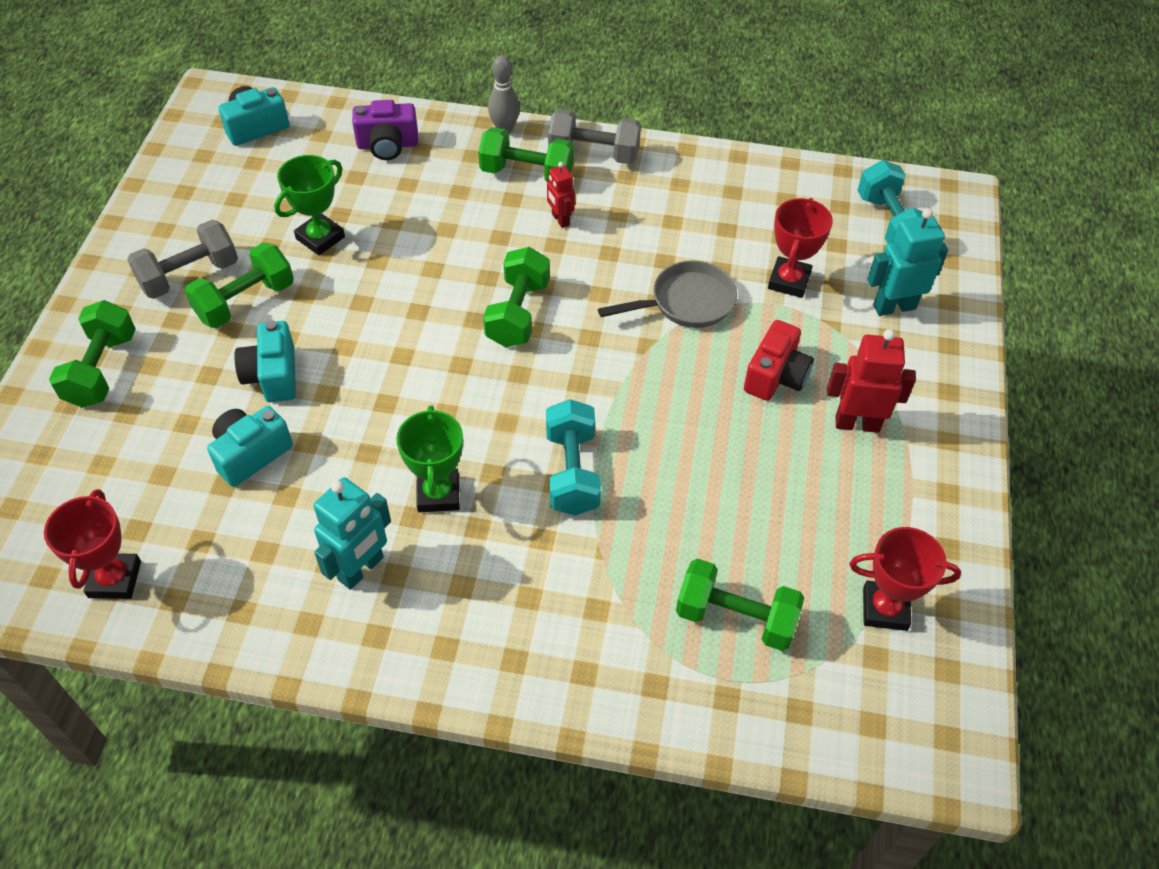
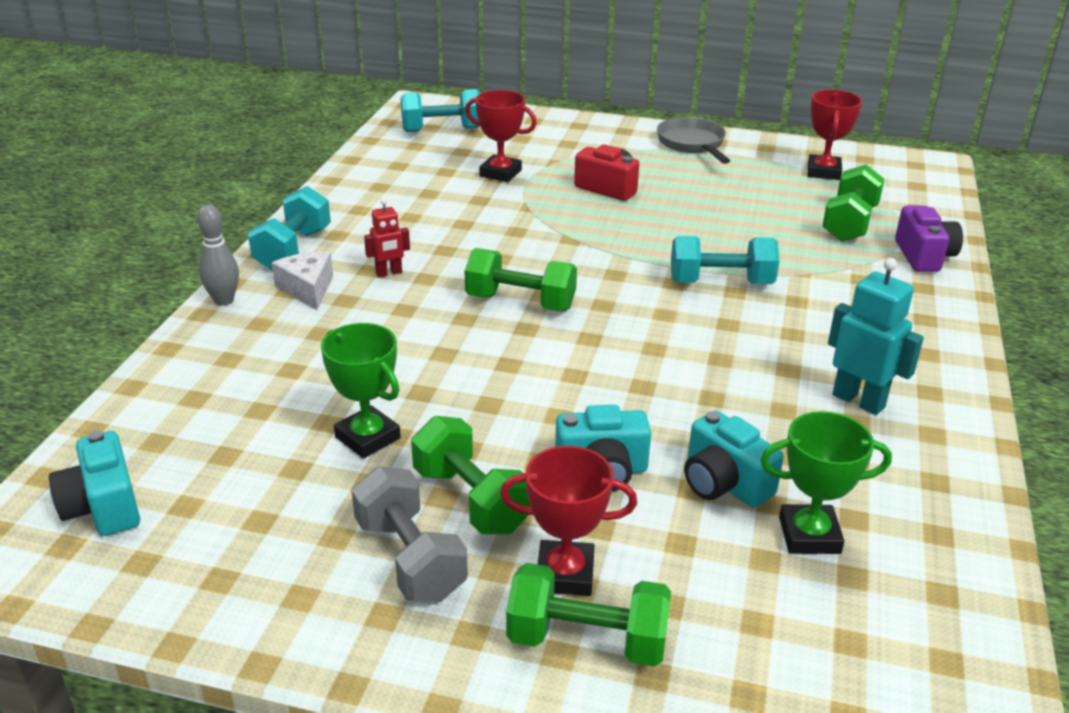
camera: 85 degrees left, 20 degrees down
(115, 579) = (929, 589): red trophy -> red trophy (565, 574)
(387, 145) = (209, 384): purple camera -> purple camera (924, 256)
(438, 494) = (758, 354): green trophy -> green trophy (809, 535)
(526, 173) = (307, 289): green dumbbell -> white cheese
(593, 154) = (293, 249): grey dumbbell -> turquoise dumbbell
(686, 302) = (519, 218): grey pan -> grey pan (692, 144)
(857, 423) = (657, 163): red robot -> none
(894, 307) = (536, 138): turquoise robot -> none

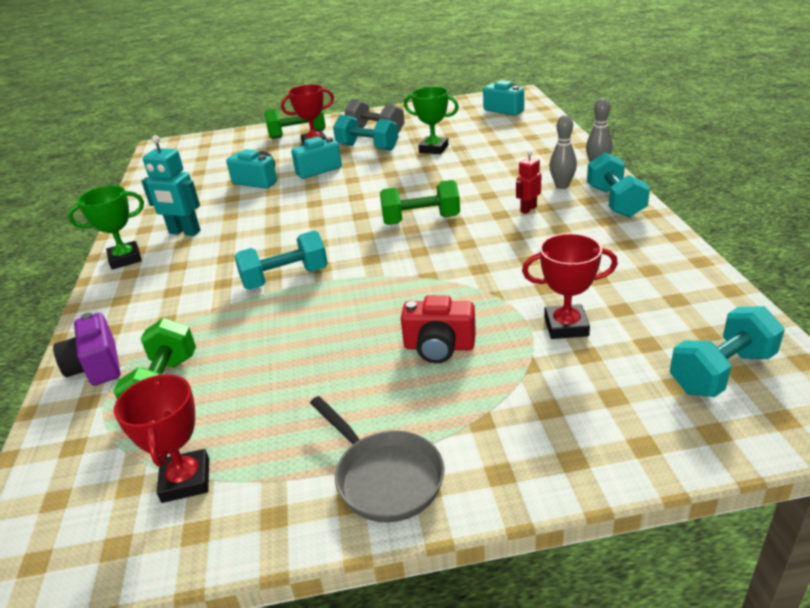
camera: 160 degrees right, 0 degrees up
(307, 289) = (562, 186): white cheese -> grey bowling pin
(471, 500) = (367, 147): green dumbbell -> turquoise dumbbell
(809, 535) = (216, 177): green trophy -> green trophy (125, 259)

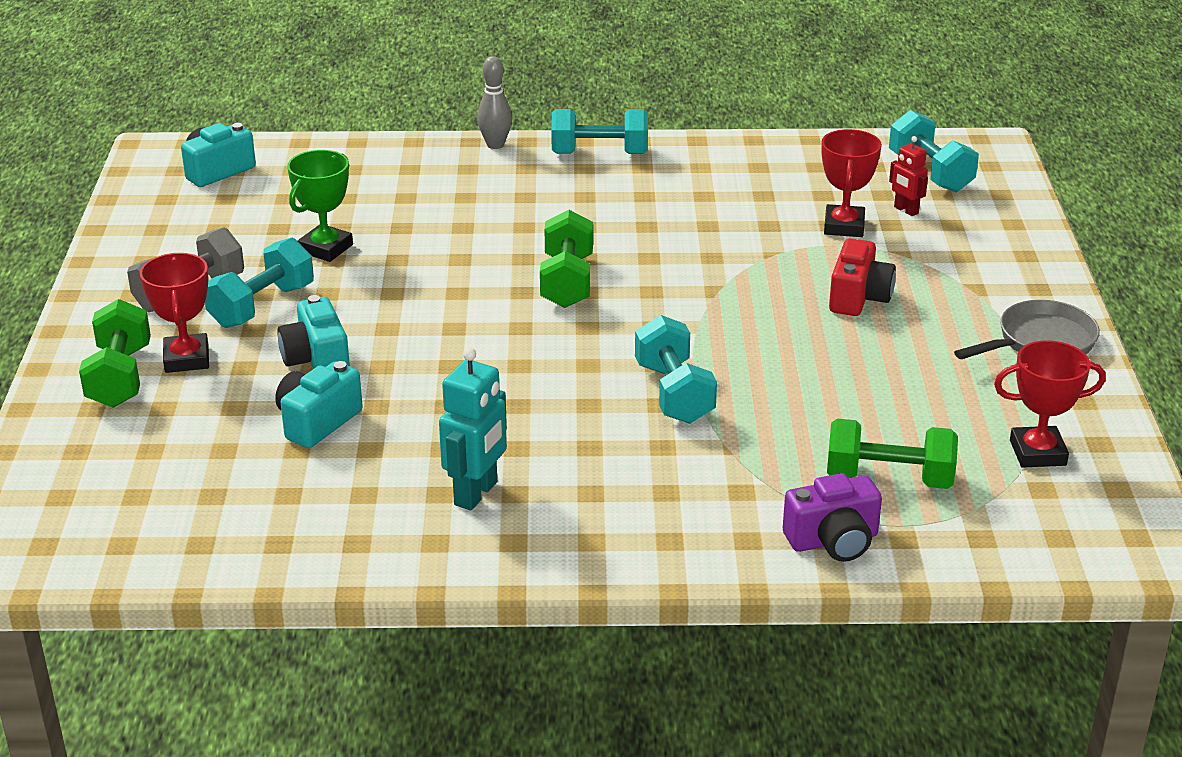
camera: 85 degrees left, 0 degrees up
(125, 259) = (539, 551): green trophy -> none
(528, 209) = (583, 207): red robot -> red robot (905, 210)
(562, 186) = (533, 176): grey bowling pin -> none

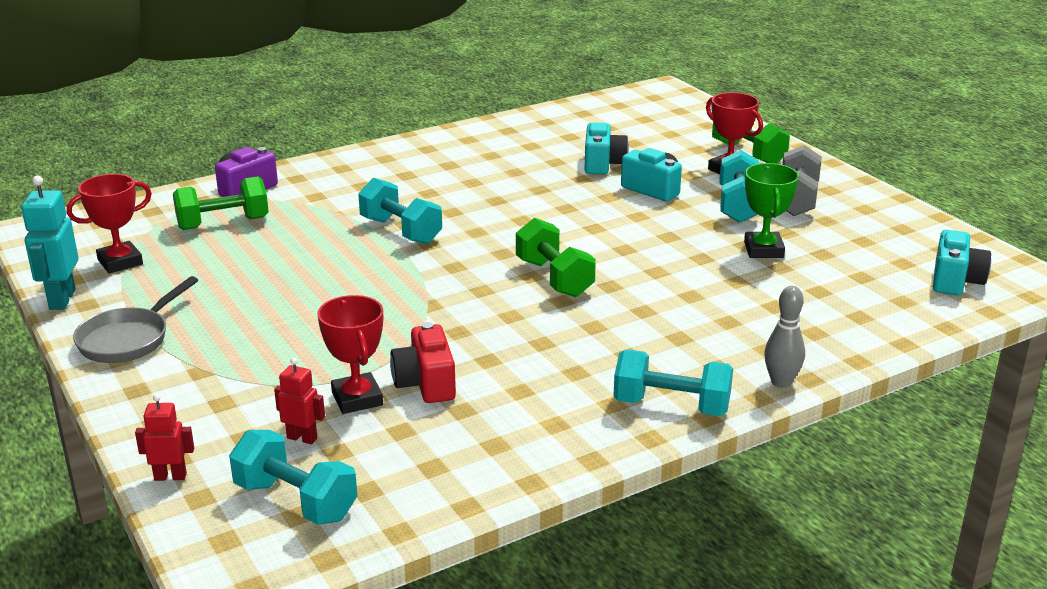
camera: 150 degrees right, 5 degrees down
(476, 494) = (470, 159): turquoise robot -> turquoise robot (61, 299)
(599, 153) = (671, 406): turquoise dumbbell -> turquoise dumbbell turned 45 degrees clockwise
(858, 297) = (304, 333): red camera -> red camera (425, 383)
(1021, 212) = (170, 476): none -> red robot

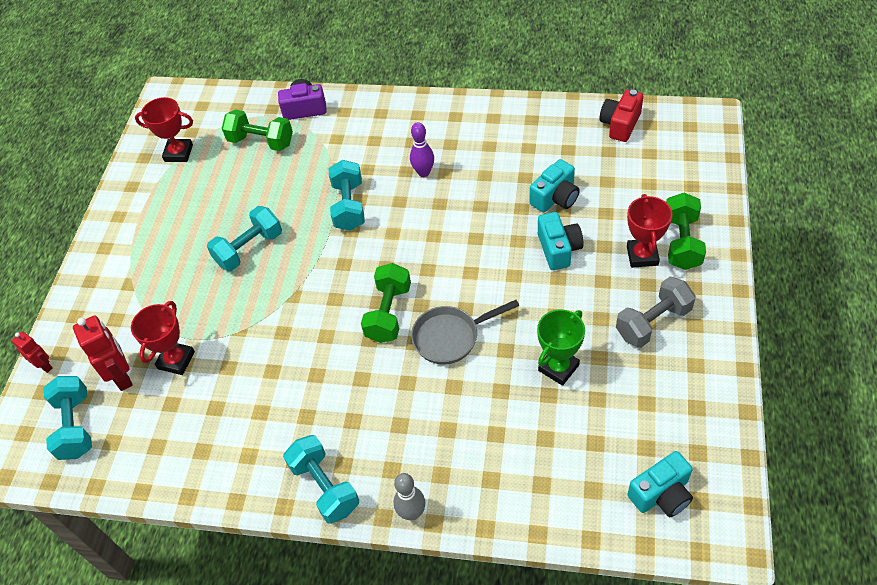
camera: 45 degrees right, 25 degrees up
(61, 299) = (124, 174): turquoise robot -> none
(128, 339) = (123, 232): grey pan -> grey pan (450, 337)
(302, 438) = (122, 376): red robot -> red robot, size x1.69
(425, 383) = (220, 370): red camera -> red camera (620, 124)
(449, 188) = (423, 172): none -> purple bowling pin
(738, 205) = (599, 304): turquoise dumbbell -> turquoise dumbbell (249, 249)

